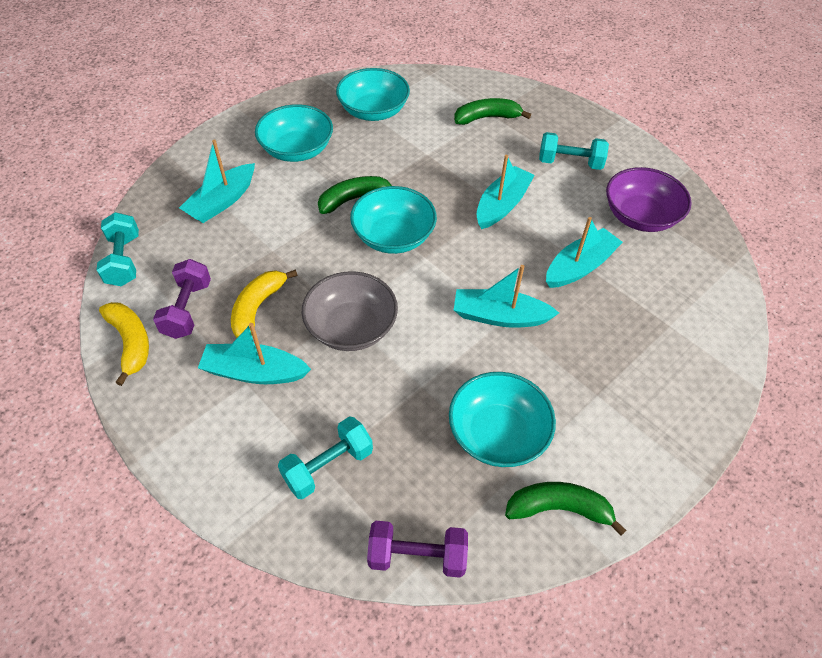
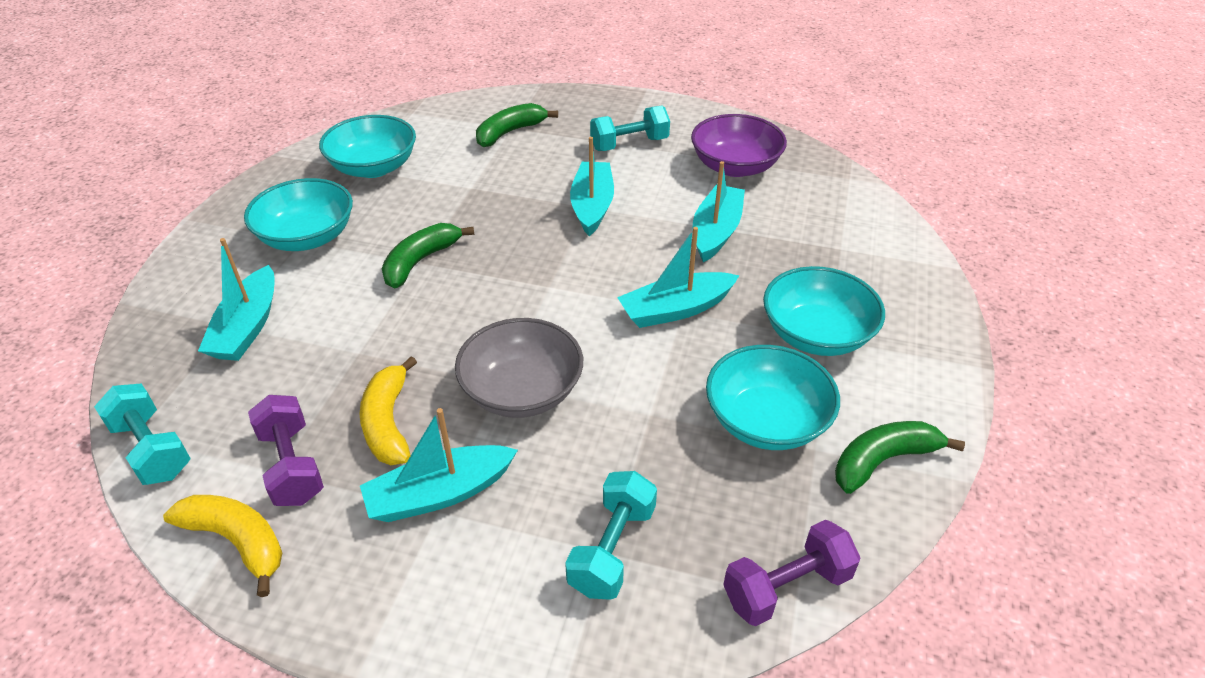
camera: 30 degrees left, 10 degrees down
(393, 236) = (497, 280): turquoise bowl -> turquoise bowl (816, 334)

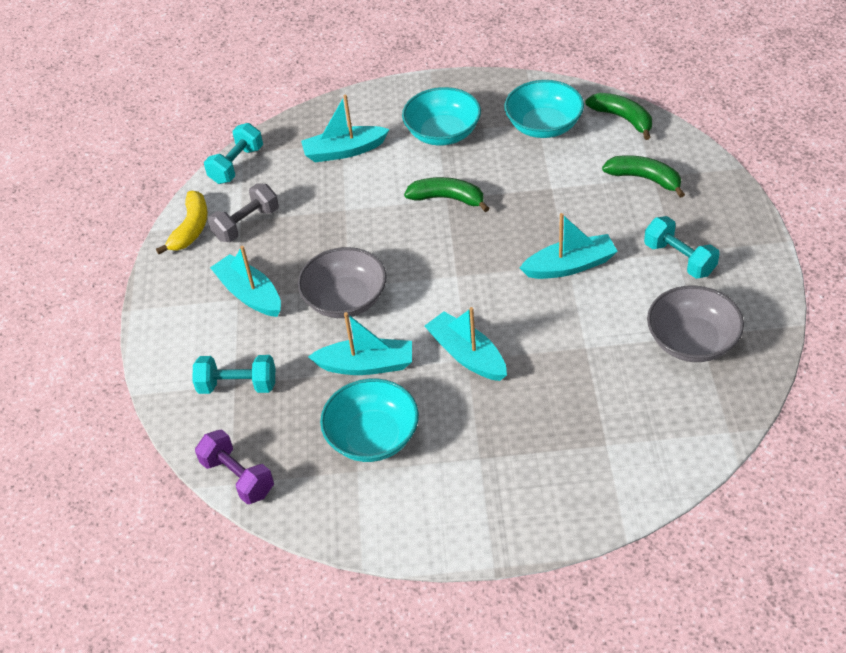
camera: 75 degrees right, 5 degrees up
(292, 465) = (246, 224): purple dumbbell -> grey dumbbell
(388, 423) = (293, 249): yellow banana -> none
(716, 231) = (581, 353): turquoise boat -> turquoise boat (366, 365)
(735, 166) = (692, 341): purple bowl -> grey bowl
(816, 334) = (480, 448): turquoise bowl -> none
(883, 461) = (361, 513): green banana -> green banana (623, 119)

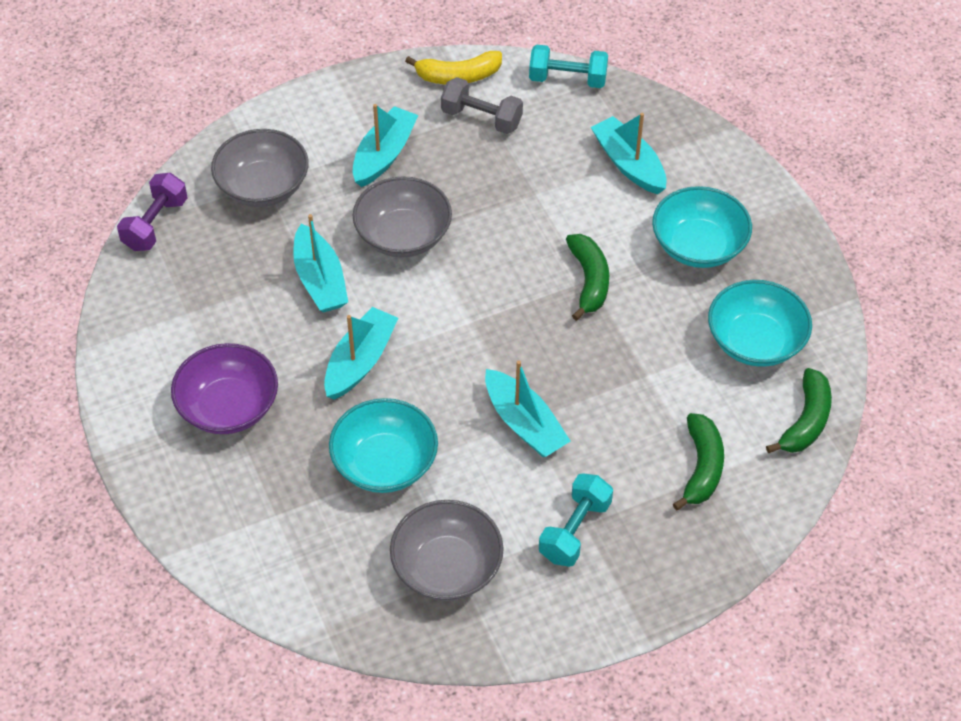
camera: 65 degrees right, 5 degrees up
(237, 385) = (263, 186): turquoise dumbbell -> grey bowl
(373, 437) = (230, 313): turquoise bowl -> turquoise bowl (385, 463)
(478, 458) = (228, 407): none -> purple bowl

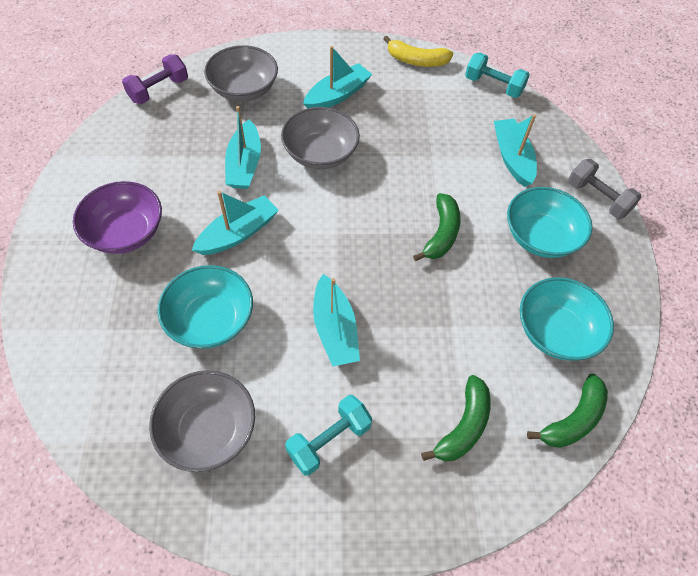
camera: 20 degrees right, 5 degrees up
(481, 118) = (418, 93): grey dumbbell -> grey dumbbell (597, 198)

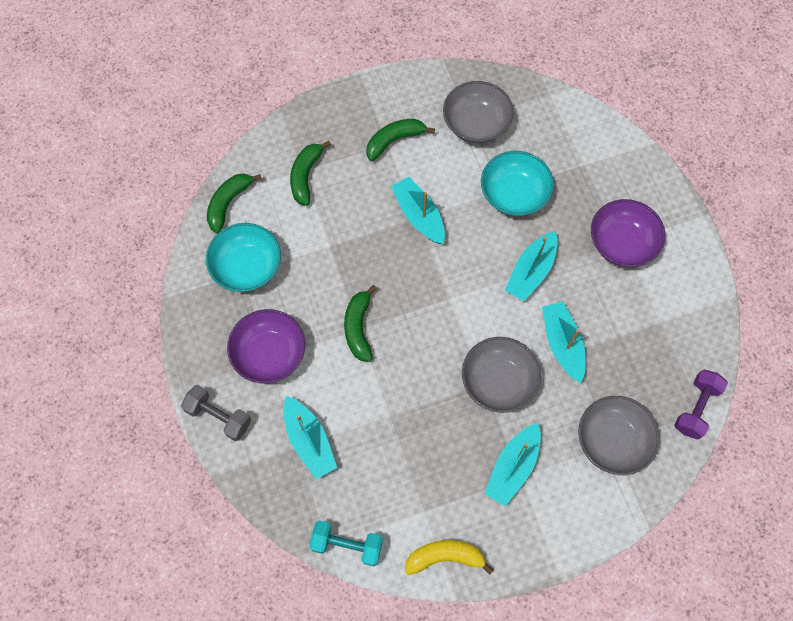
camera: 165 degrees right, 10 degrees up
(329, 440) = (394, 141): turquoise dumbbell -> green banana
(540, 236) = (269, 354): turquoise bowl -> purple bowl

